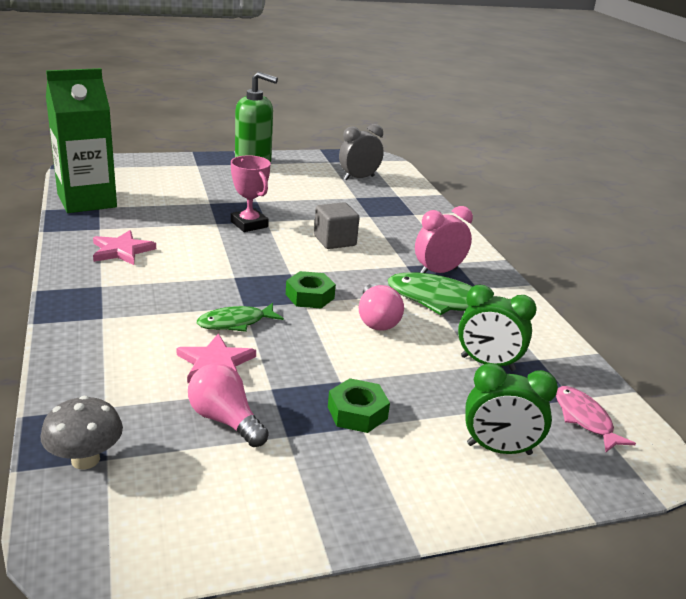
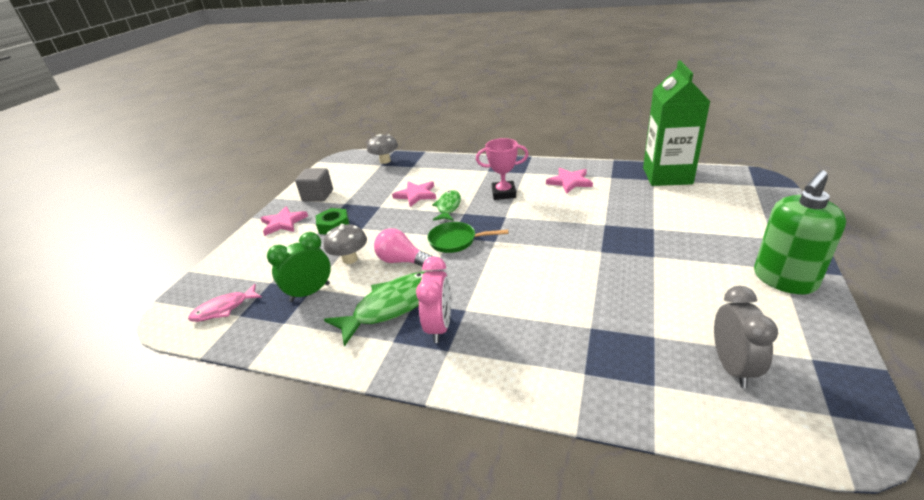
camera: 130 degrees right, 5 degrees up
(225, 420) = (372, 190): pink light bulb -> none
(249, 224) = (596, 240): pink trophy -> pink trophy (503, 193)
(309, 296) = (456, 241): green nut -> green pan
(335, 241) = (539, 280): grey cube -> grey cube (318, 196)
(396, 484) = (283, 223): none -> pink star
(409, 360) = (350, 259): none -> grey mushroom
(499, 449) = (256, 261): green clock -> none
(584, 419) = (223, 309): pink fish -> pink fish turned 135 degrees clockwise

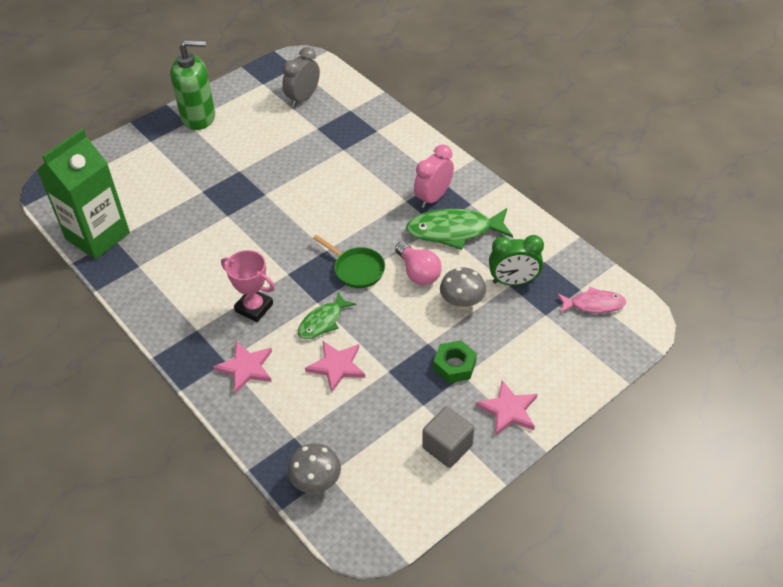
camera: 150 degrees left, 15 degrees up
(569, 182) = (179, 284): pink star -> pink star (246, 368)

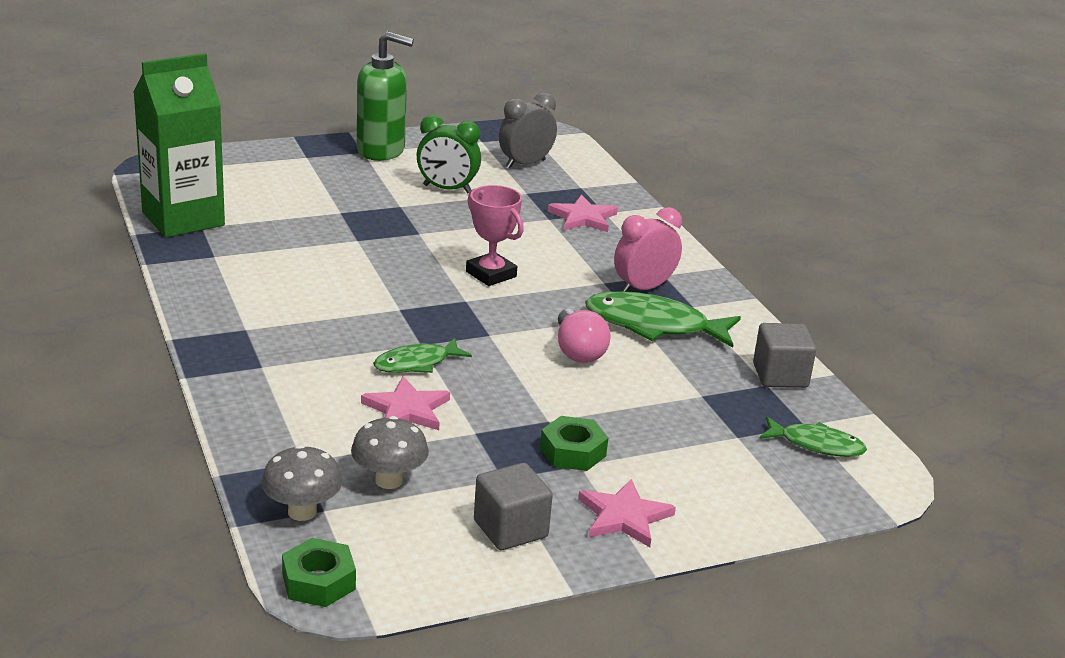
camera: 15 degrees right, 20 degrees down
(246, 368) = (284, 379): pink star -> pink star (583, 218)
(254, 307) = (334, 328): pink trophy -> pink trophy (491, 274)
(355, 536) = (319, 581): none -> green nut
(356, 269) = (495, 327): green pan -> none
(462, 302) = (622, 394): grey mushroom -> grey mushroom (389, 480)
(513, 281) = (709, 393): green clock -> green clock (447, 189)
(549, 250) = (780, 375): none -> grey cube
(593, 304) = (816, 445): pink fish -> green fish

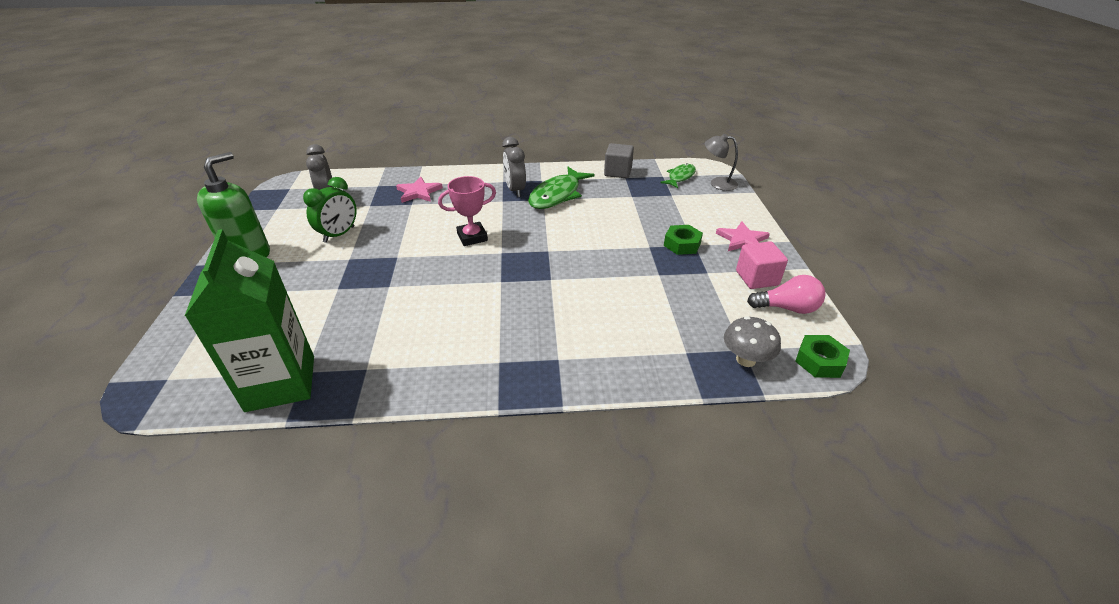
camera: 70 degrees left, 10 degrees up
(389, 480) = (709, 316): grey mushroom -> none
(406, 409) = (629, 297): pink star -> none
(416, 363) = (574, 284): green fish -> none
(510, 529) = (757, 278): grey cube -> pink cube
(578, 351) = (577, 223): pink light bulb -> pink light bulb (787, 308)
(643, 288) = (515, 190): pink clock -> grey clock
(825, 490) = (717, 183): none -> grey lamp

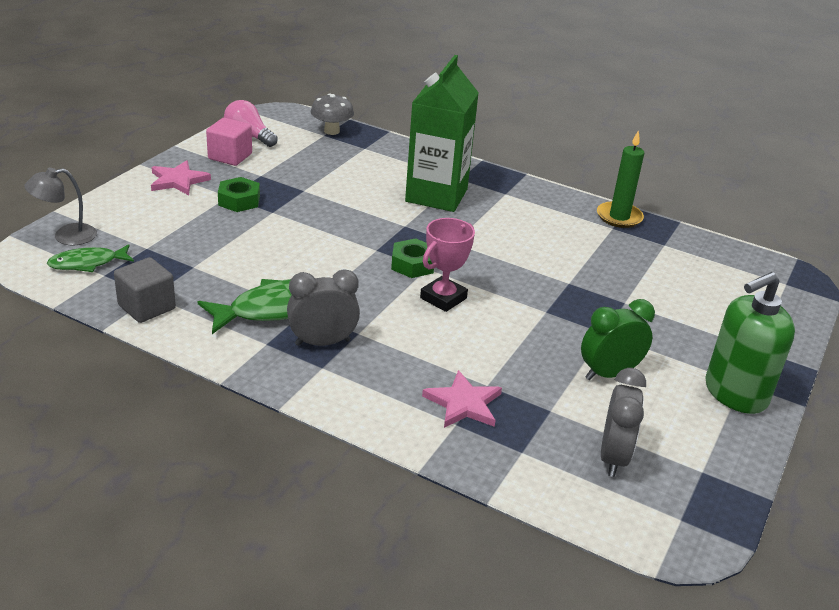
camera: 150 degrees left, 5 degrees down
(281, 383) = (685, 244): green carton -> green carton (436, 195)
(362, 389) = (619, 217): none -> green candle
(472, 237) = (443, 298): pink trophy -> pink trophy turned 60 degrees counterclockwise
(515, 190) = (322, 342): grey clock -> grey clock turned 120 degrees counterclockwise
(717, 183) = (66, 236): grey lamp -> grey lamp turned 105 degrees clockwise
(819, 361) = (287, 114): green nut -> green nut (413, 264)

